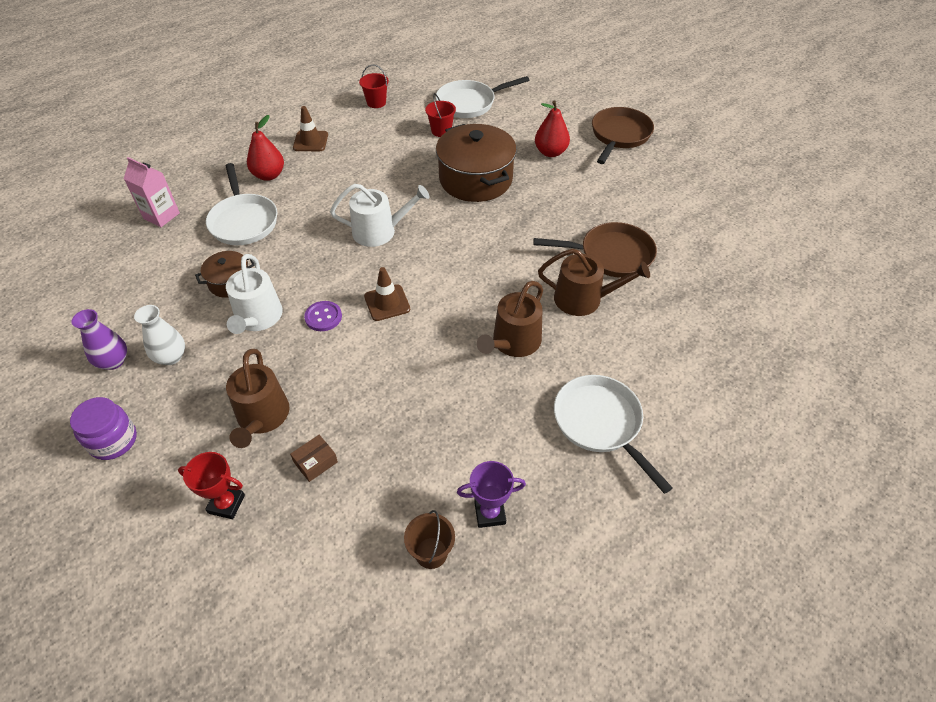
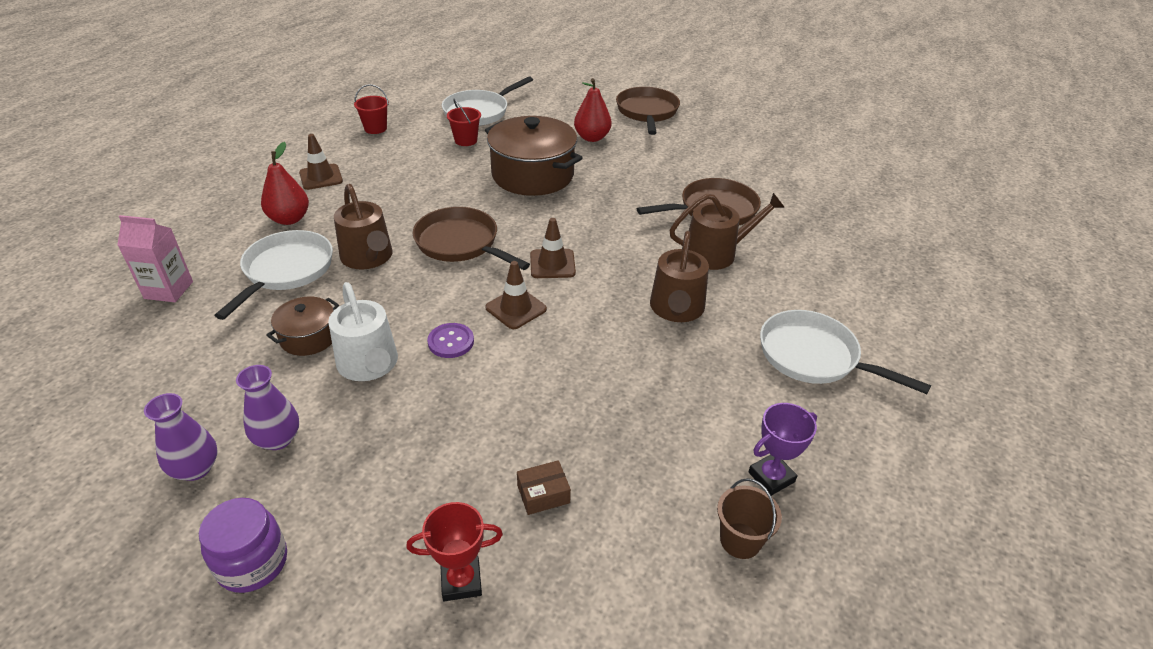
camera: 25 degrees left, 10 degrees down
(171, 357) = (278, 439): white vase -> purple vase
(243, 221) = (286, 271): white pan -> white pan turned 120 degrees counterclockwise
(262, 418) = (444, 468): brown watering can -> brown watering can (368, 258)
(315, 462) = (543, 494): brown box -> brown box turned 45 degrees clockwise
(380, 231) = (460, 243): white watering can -> brown pan
(439, 270) = (552, 264): none -> brown traffic cone

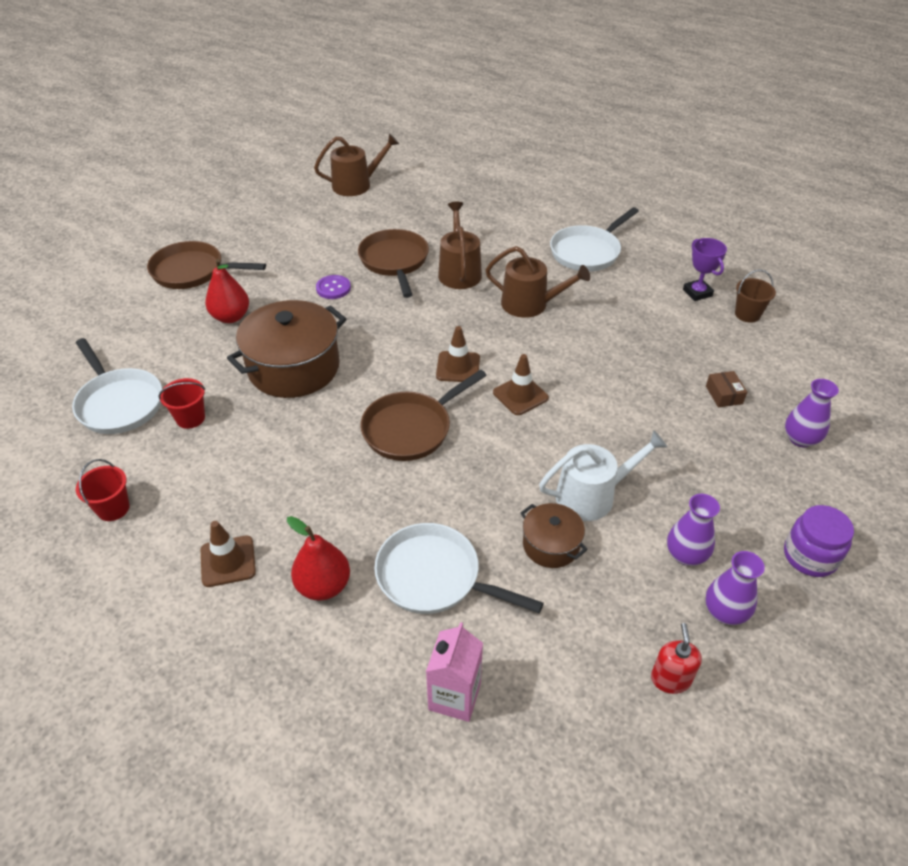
camera: 80 degrees left, 5 degrees up
(134, 420) = (670, 679): none -> red soap dispenser
(368, 258) = (422, 503): brown watering can -> brown watering can (356, 185)
(451, 342) = (563, 439): purple button -> purple button (333, 288)
(461, 581) = (800, 439): red trophy -> purple vase

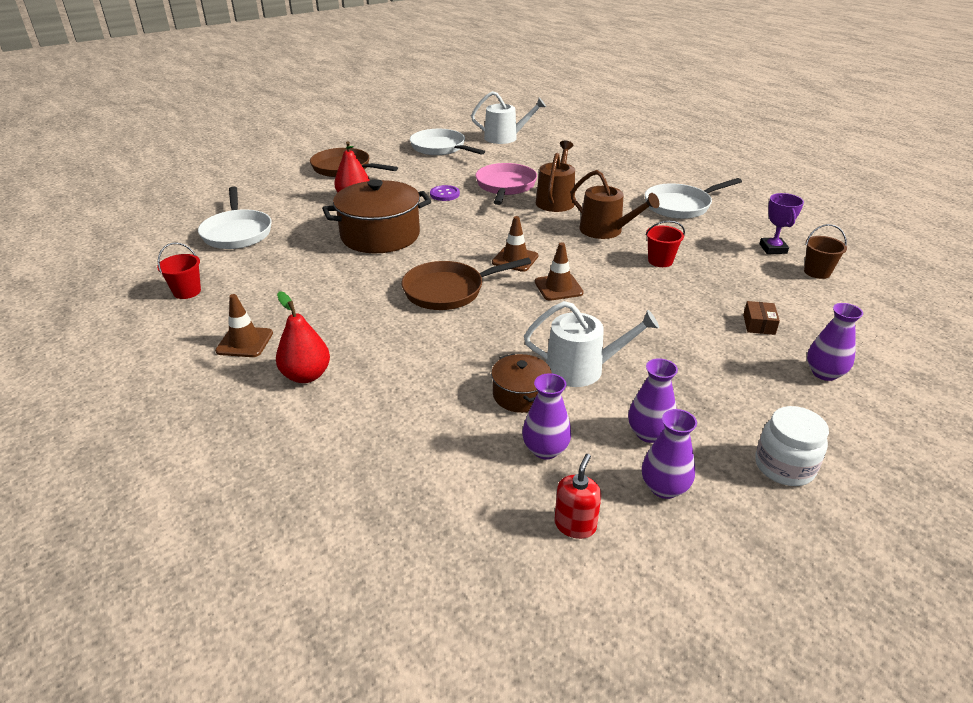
camera: 20 degrees right, 10 degrees down
(190, 418) = (281, 251): red bucket -> red bucket (660, 261)
(356, 185) = (505, 138): brown watering can -> white watering can
(394, 261) = (505, 186): brown pan -> pink pan
(434, 577) = (401, 392): white pan -> white pan (440, 148)
(454, 696) = (362, 480): pink carton -> none
(605, 603) = (545, 449): none -> purple vase
(810, 556) = (784, 467): purple jar -> white jar

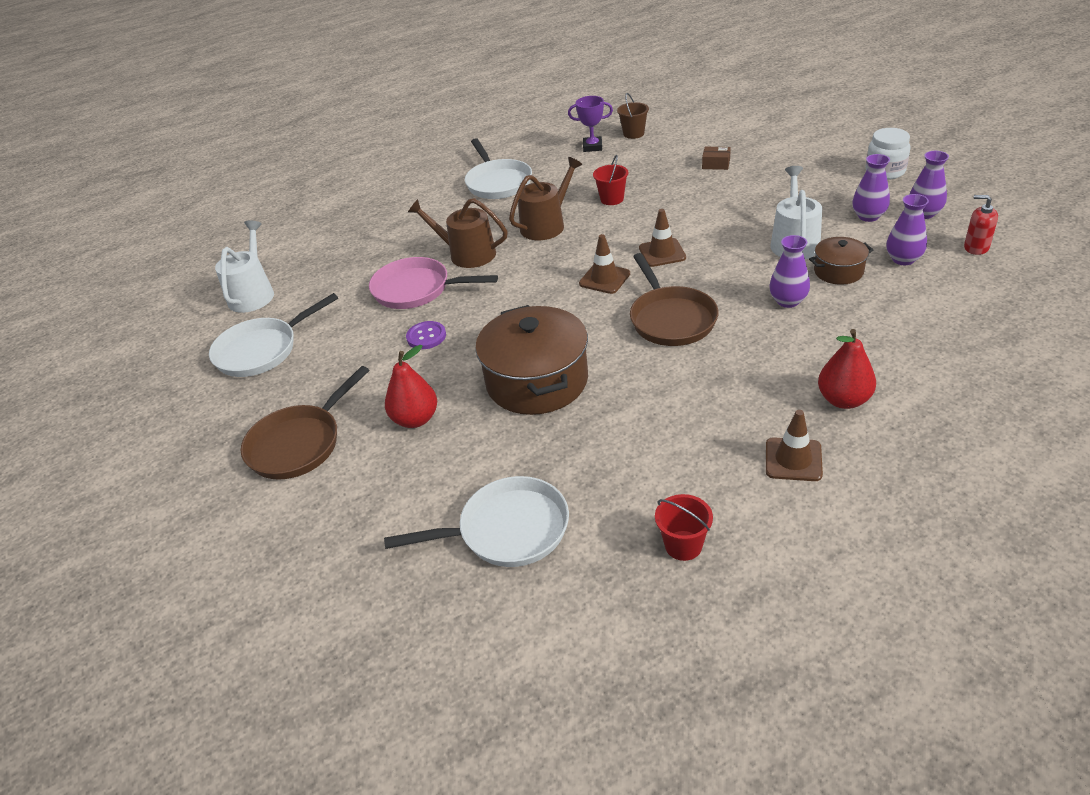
camera: 80 degrees left, 5 degrees up
(824, 373) = (776, 147): purple vase -> purple vase (788, 301)

